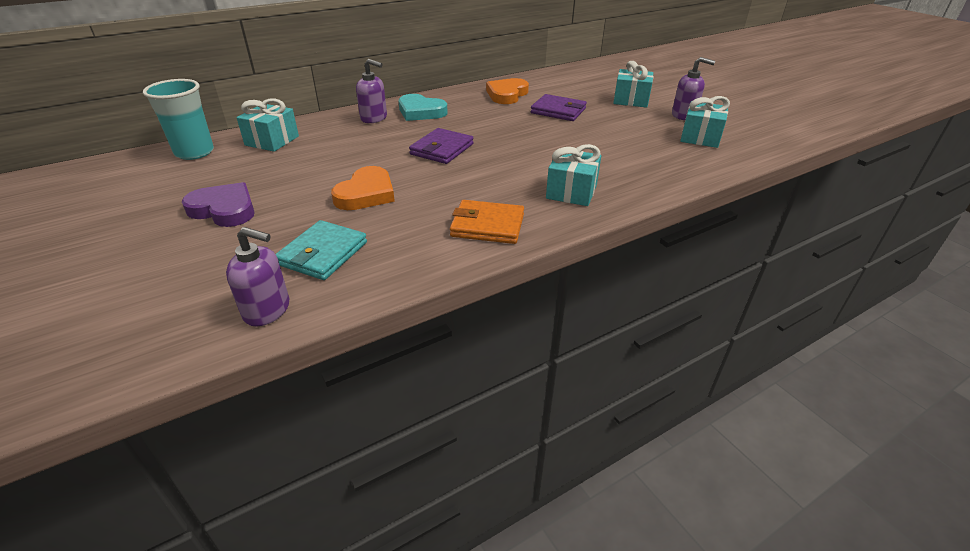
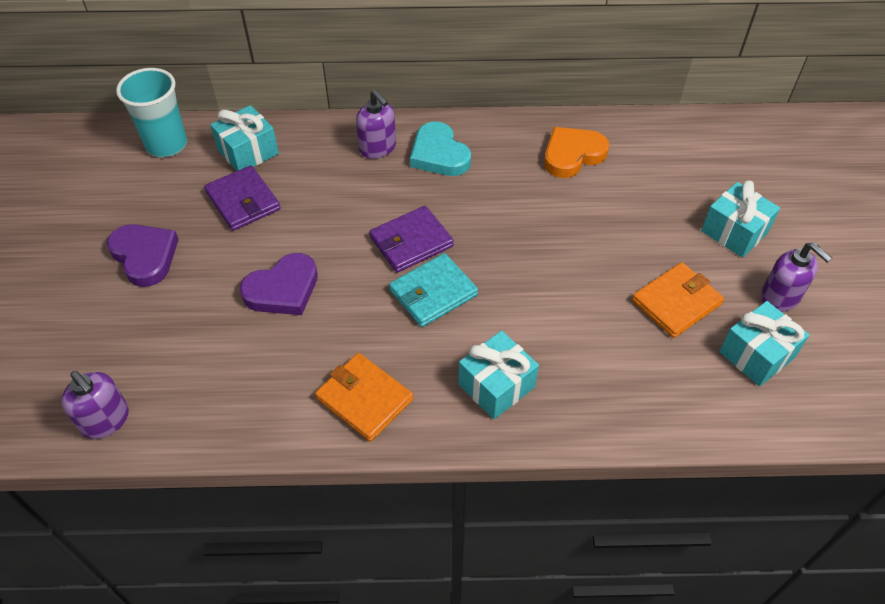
camera: 30 degrees right, 15 degrees up
(323, 253) = (190, 365): turquoise wallet -> turquoise wallet (433, 293)
(366, 194) = (283, 289): orange heart -> purple heart
(558, 111) = (611, 218): purple wallet -> purple wallet (243, 201)
(634, 131) = (676, 302): none -> orange wallet

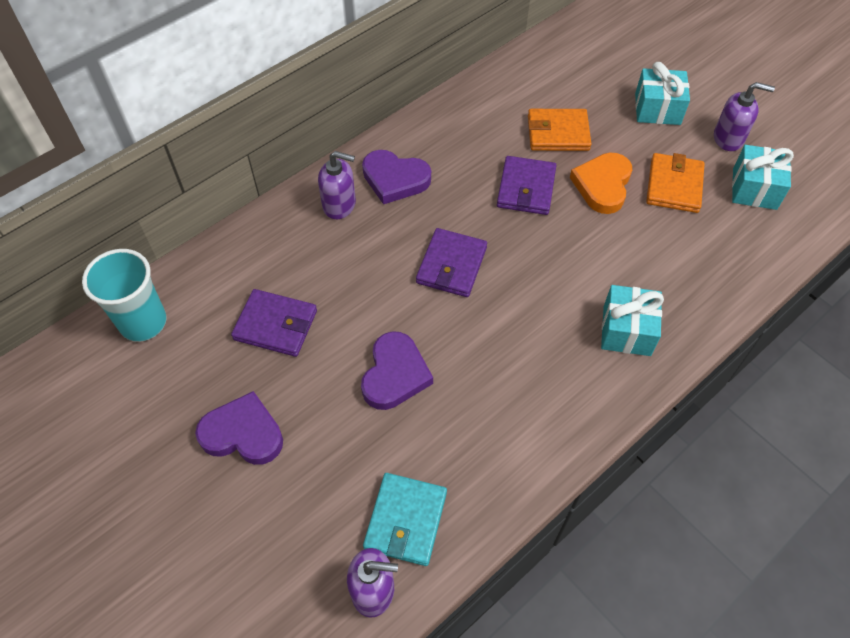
camera: 40 degrees left, 5 degrees up
(248, 152) = (230, 280): turquoise gift -> none
(364, 399) = (551, 411): orange wallet -> orange wallet (558, 133)
(433, 293) = (511, 294): turquoise wallet -> turquoise wallet (405, 520)
(439, 154) = (395, 179): turquoise heart -> purple heart
(537, 223) = (526, 188): none -> purple wallet
(572, 155) = (494, 117): orange heart -> orange heart (602, 185)

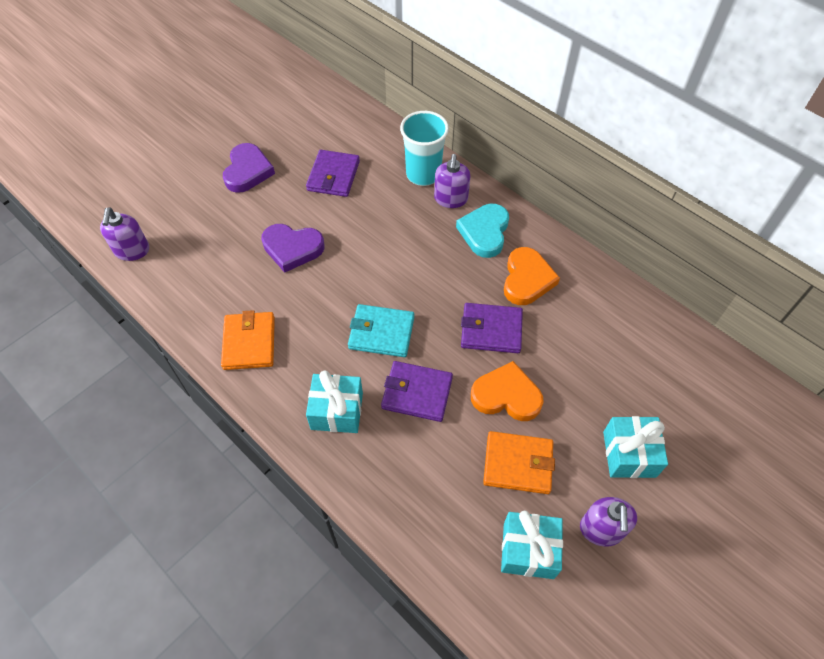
camera: 85 degrees right, 0 degrees up
(143, 322) = (333, 109): turquoise cup -> turquoise cup (423, 174)
(395, 179) = (484, 232): purple heart -> turquoise heart
(405, 520) = (177, 264): turquoise wallet -> turquoise wallet (381, 333)
(451, 265) = (397, 278): purple wallet -> purple wallet (417, 393)
(463, 152) = (527, 279): none -> orange heart
(558, 133) = (569, 356): orange wallet -> orange wallet (249, 342)

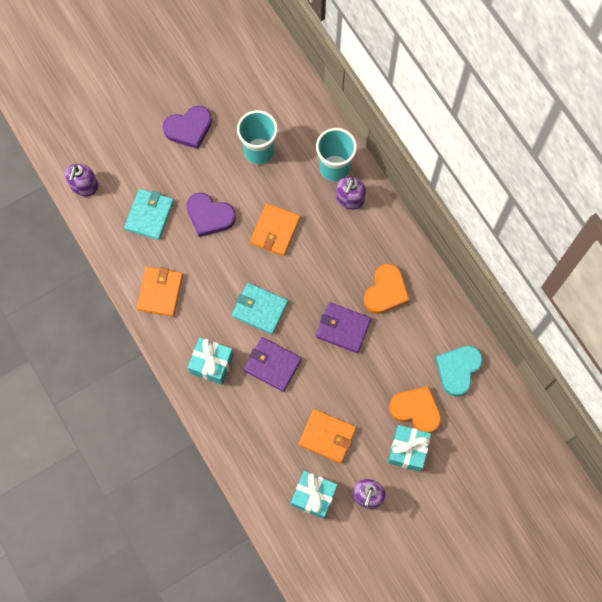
camera: 15 degrees right, 15 degrees up
(218, 263) = (149, 215): none -> turquoise wallet
(248, 171) = (189, 128): purple heart -> purple heart turned 45 degrees clockwise
(333, 176) = (259, 151): purple wallet -> turquoise cup
(375, 246) = (275, 230): none -> orange wallet
(484, 232) = (367, 239): turquoise heart -> turquoise heart (458, 370)
(506, 395) = (336, 384): orange heart -> orange heart (416, 410)

